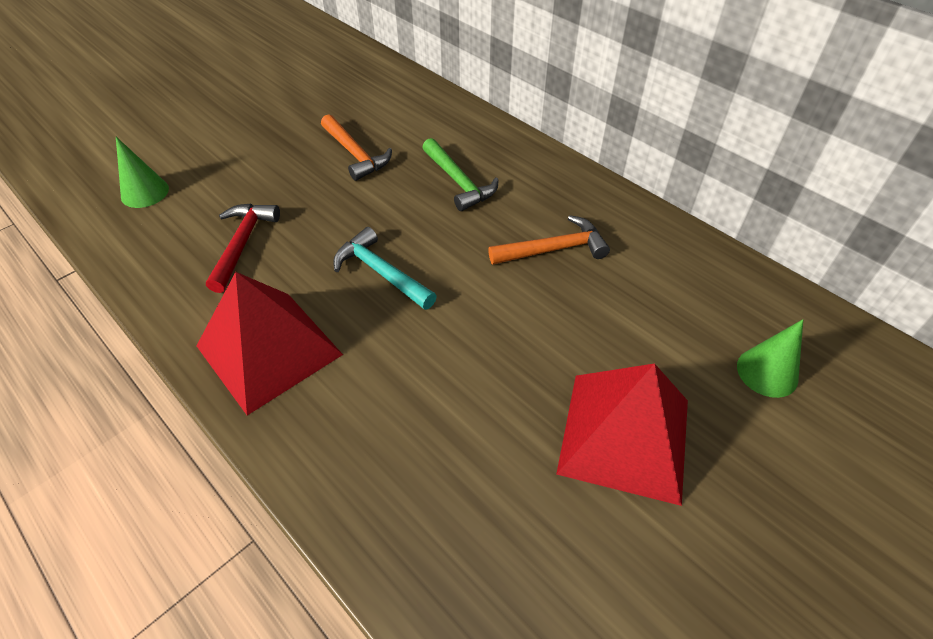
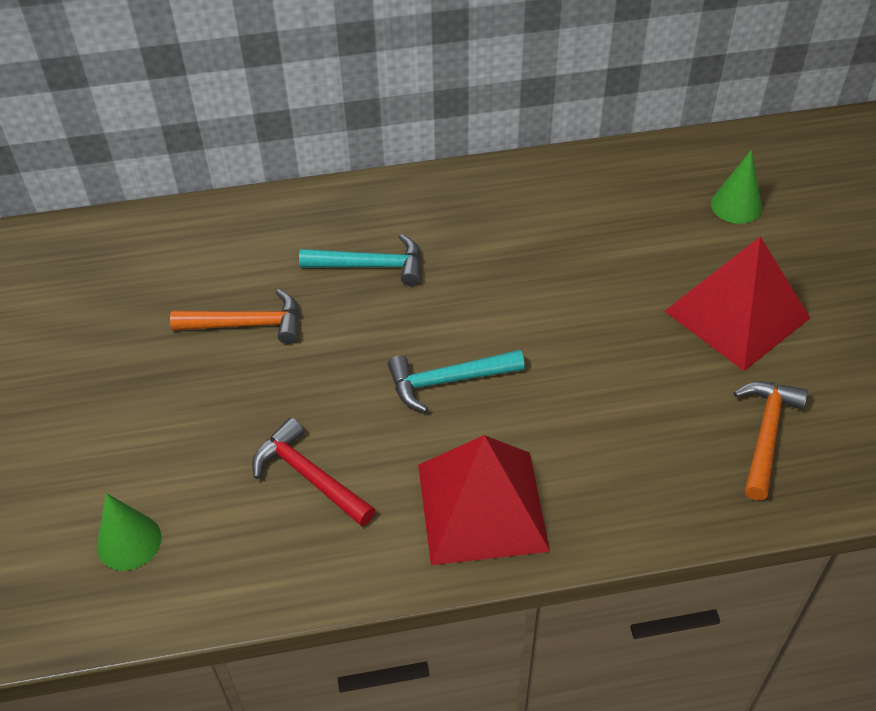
camera: 55 degrees left, 0 degrees up
(458, 182) = (370, 266): green hammer -> turquoise hammer
(553, 249) = (519, 249): orange hammer -> orange hammer (766, 434)

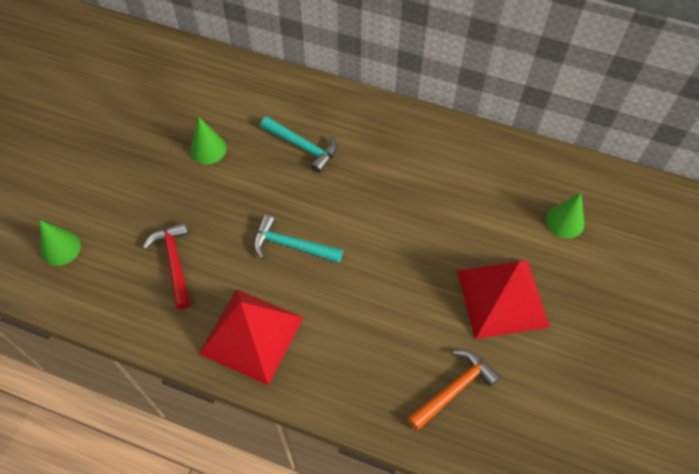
camera: 30 degrees right, 10 degrees up
(247, 324) = (208, 149): orange hammer -> green cone

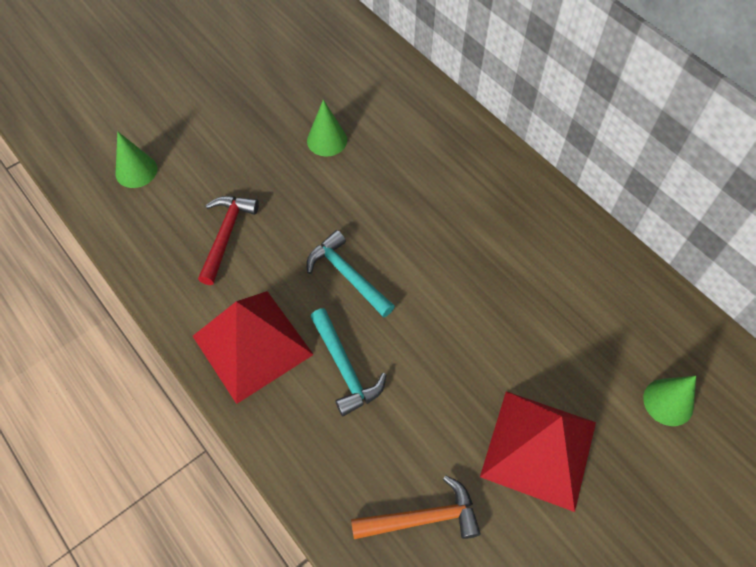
camera: 30 degrees right, 0 degrees up
(302, 146) = (422, 180): turquoise hammer -> turquoise hammer (345, 368)

